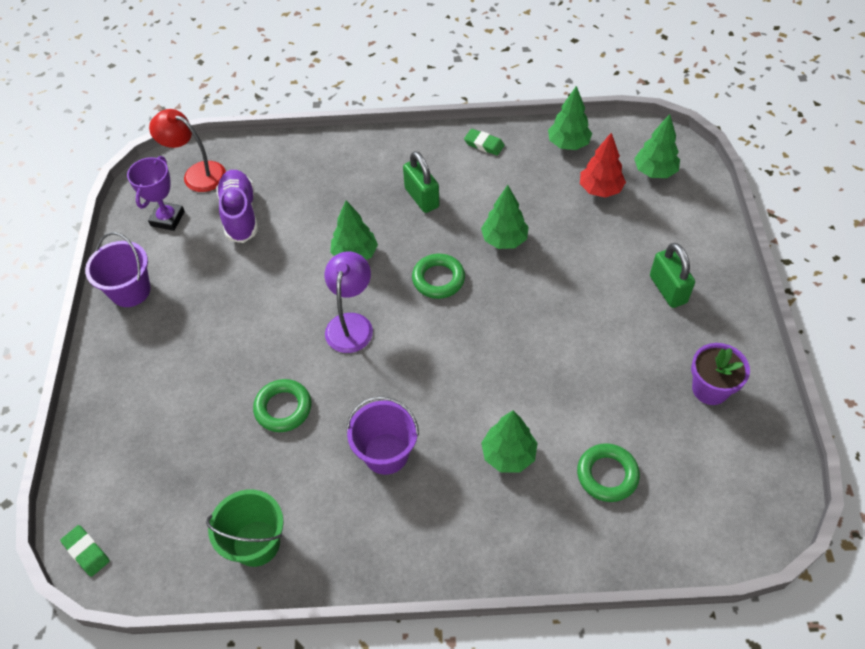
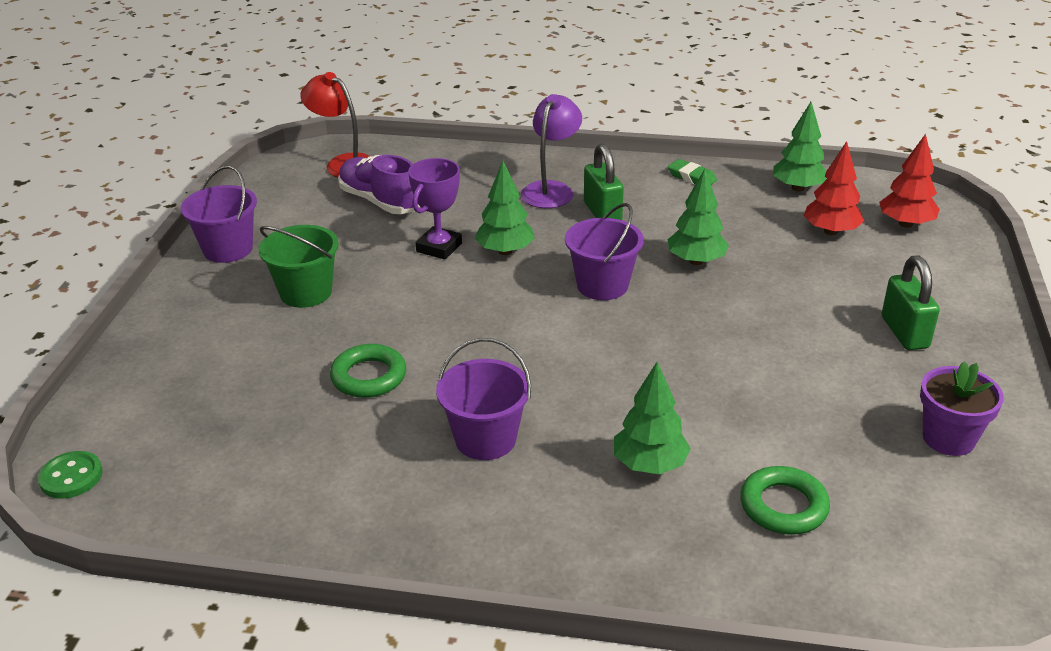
camera: 10 degrees right, 20 degrees down
(86, 552) = (71, 477): green eraser -> green button
(167, 219) = (295, 195): purple trophy -> purple trophy (439, 247)
(240, 214) = (380, 201): purple shoe -> purple shoe turned 45 degrees counterclockwise
(256, 543) = (286, 502): green bucket -> green bucket (306, 292)
(351, 324) = (480, 311): purple lamp -> purple lamp (551, 189)
(438, 279) = (602, 285): green ring -> purple bucket
(654, 172) = (905, 224): green tree -> red tree

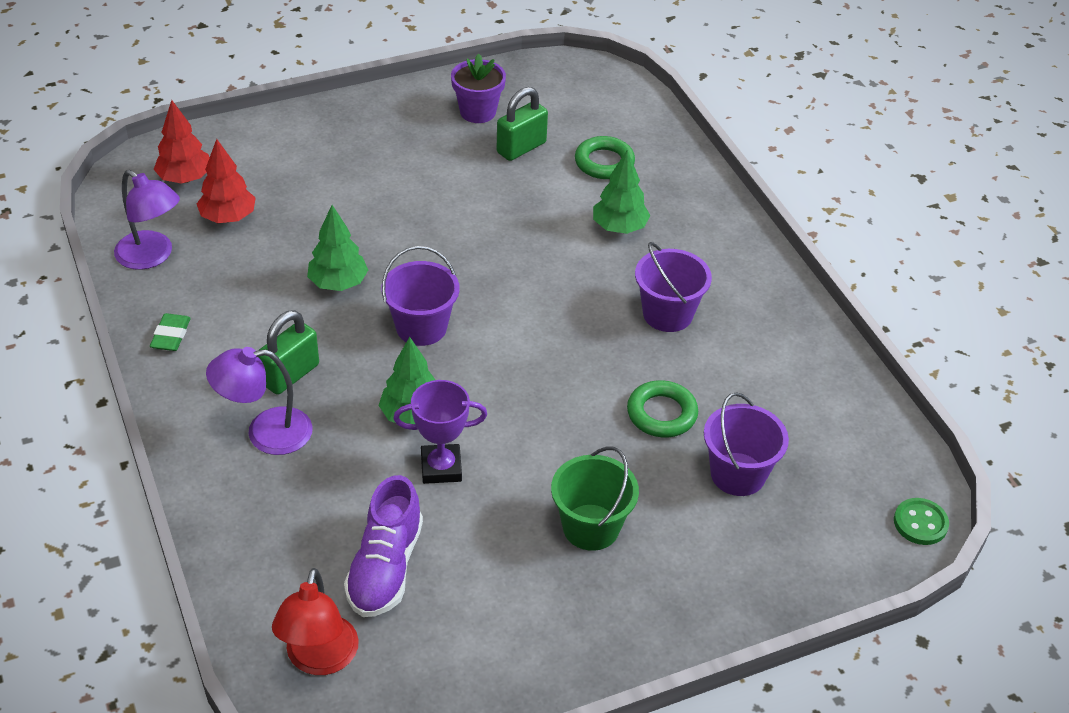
camera: 125 degrees left, 10 degrees up
(228, 249) = (573, 646): purple bucket -> purple bucket (738, 474)
(798, 188) = (152, 256): green tree -> purple lamp
(904, 332) = (365, 150): green padlock -> green padlock (521, 148)

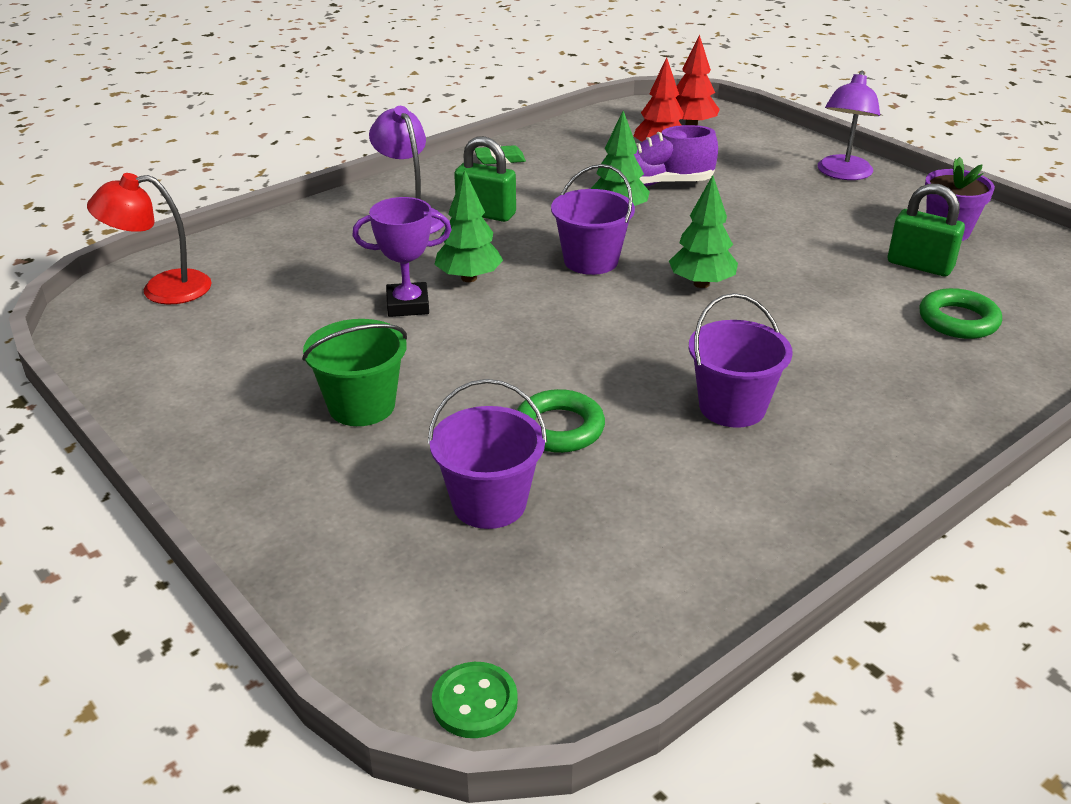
camera: 75 degrees right, 10 degrees down
(152, 256) = (585, 134): purple lamp -> purple lamp (842, 174)
(385, 567) = (272, 300): purple shoe -> purple shoe (656, 184)
(441, 468) = (408, 305): purple trophy -> purple trophy turned 75 degrees counterclockwise
(619, 227) = (853, 349): green tree -> green tree (701, 284)

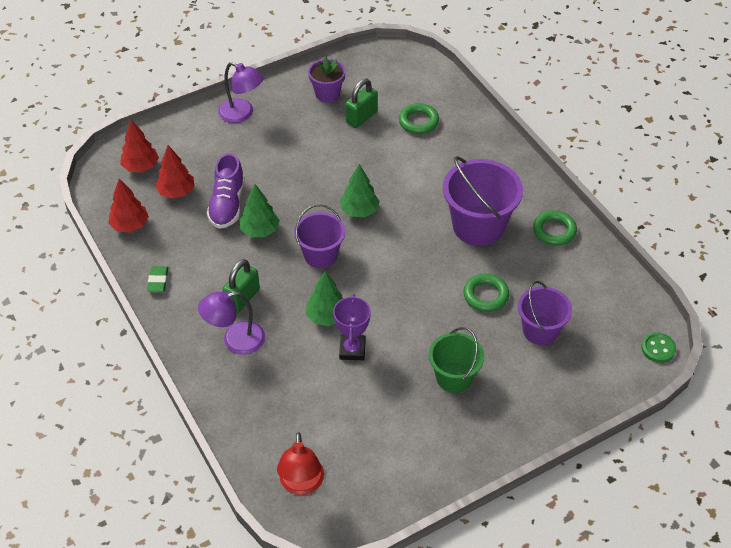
camera: 80 degrees left, 15 degrees up
(586, 132) = (130, 225): none -> red tree
(732, 407) = (478, 226): purple bucket -> purple bucket, size x1.57
(772, 509) = (554, 231): none -> green ring

